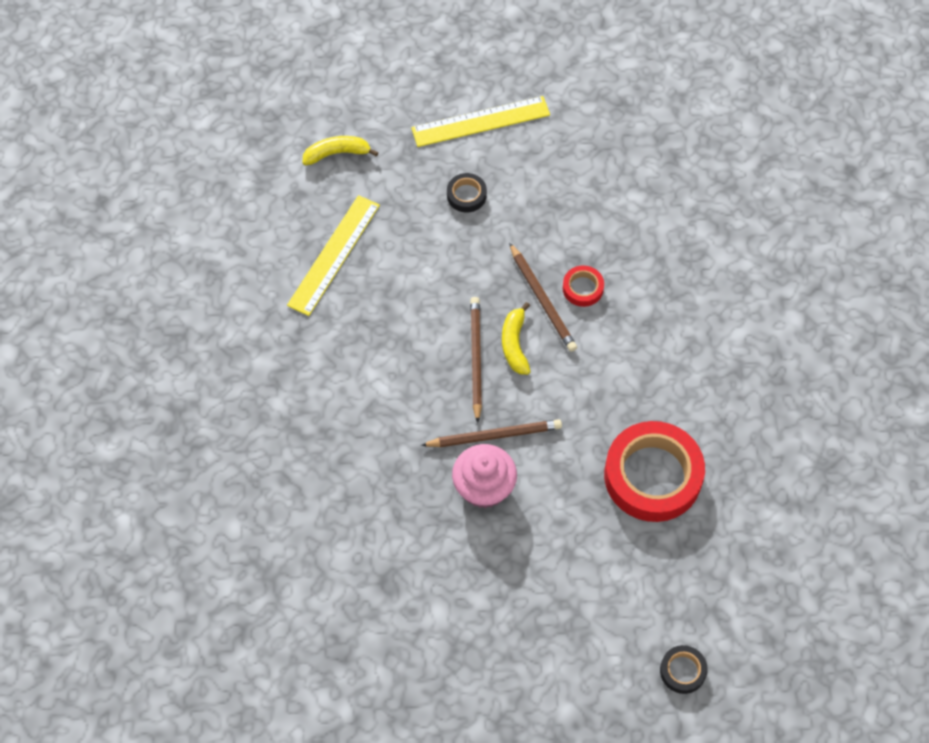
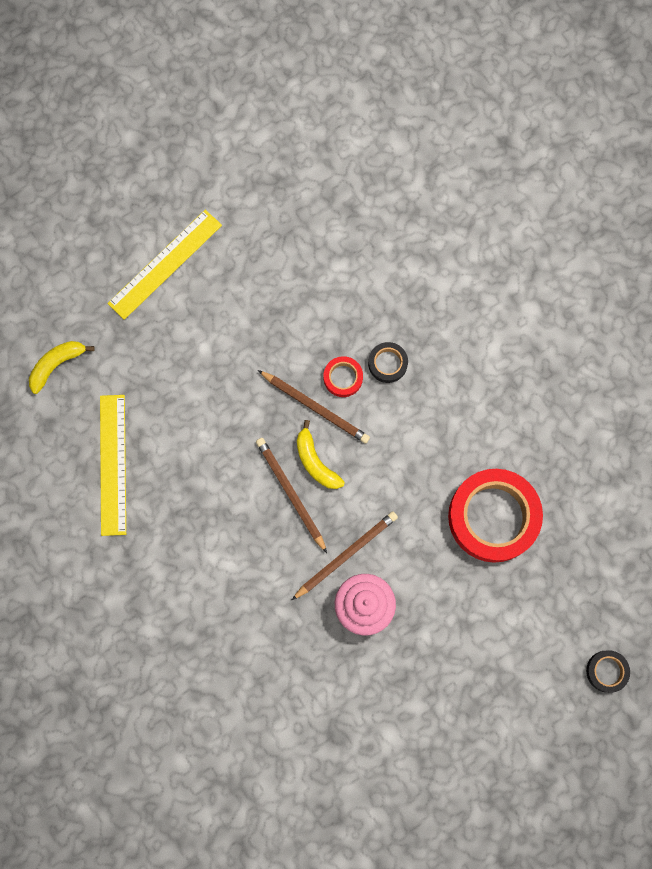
camera: 30 degrees left, 15 degrees up
(466, 195) = (194, 343): black tape -> black tape (387, 363)

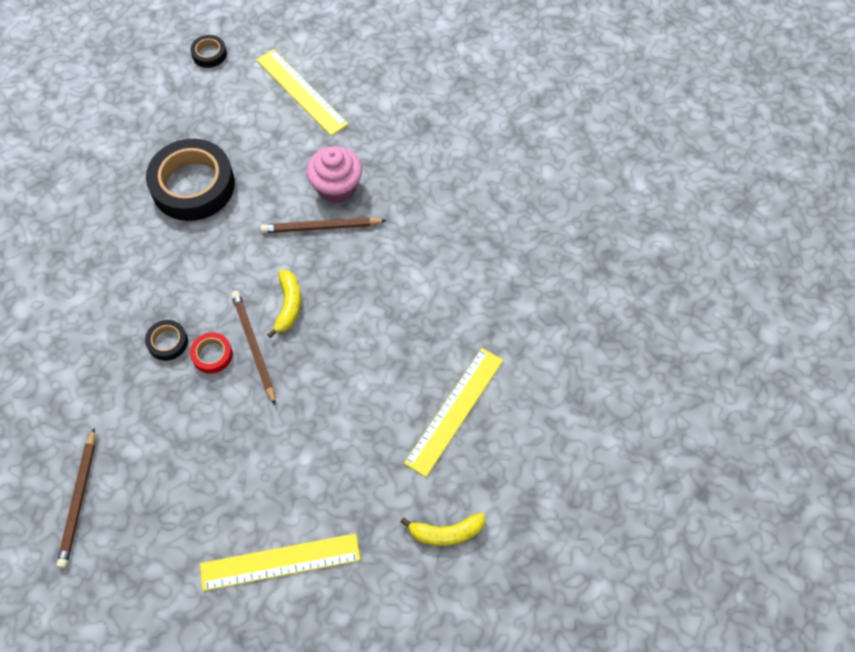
camera: 145 degrees left, 15 degrees down
(290, 493) = (327, 295): brown pencil -> brown pencil (79, 500)
(480, 690) = (301, 91): none -> yellow ruler
(493, 517) = (193, 185): red tape -> black tape

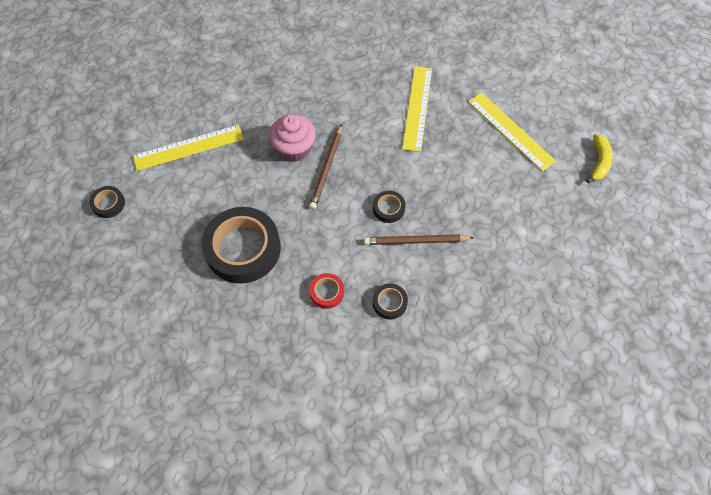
camera: 70 degrees left, 0 degrees up
(79, 500) = (513, 402): brown pencil -> none
(212, 355) = (413, 272): red tape -> red tape (327, 292)
(280, 562) = (598, 267): yellow ruler -> yellow ruler (417, 108)
(288, 305) = (388, 208): yellow banana -> black tape

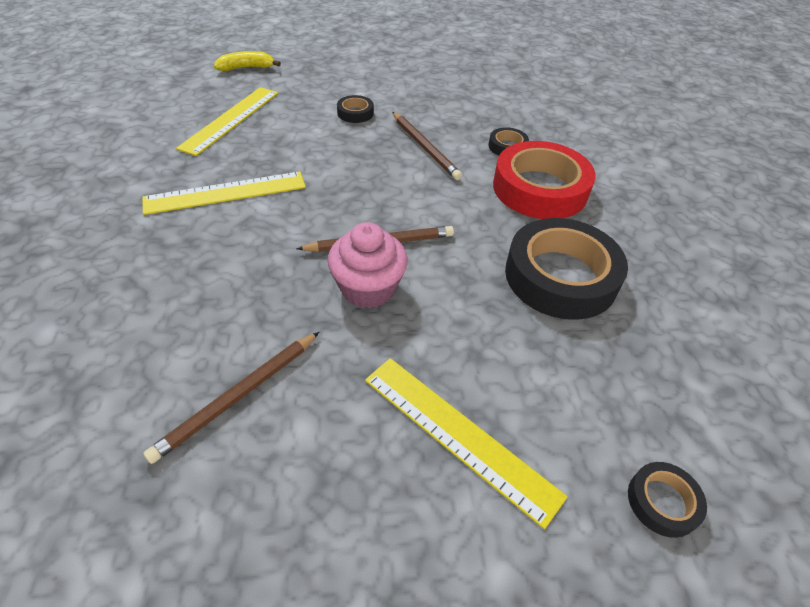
camera: 120 degrees left, 15 degrees down
(261, 79) = (238, 396): none -> brown pencil
(327, 292) = (540, 189): red tape -> red tape, size x2.25
(388, 208) = (400, 175): black tape -> black tape (355, 113)

